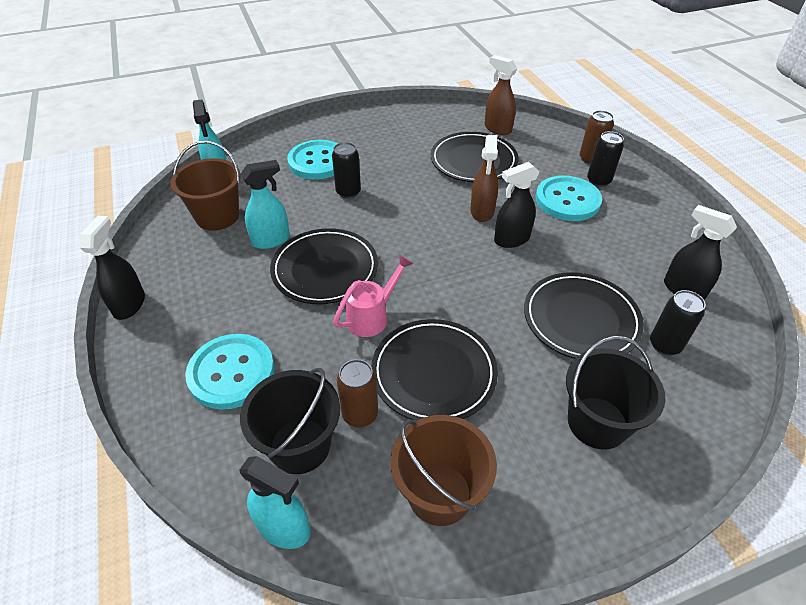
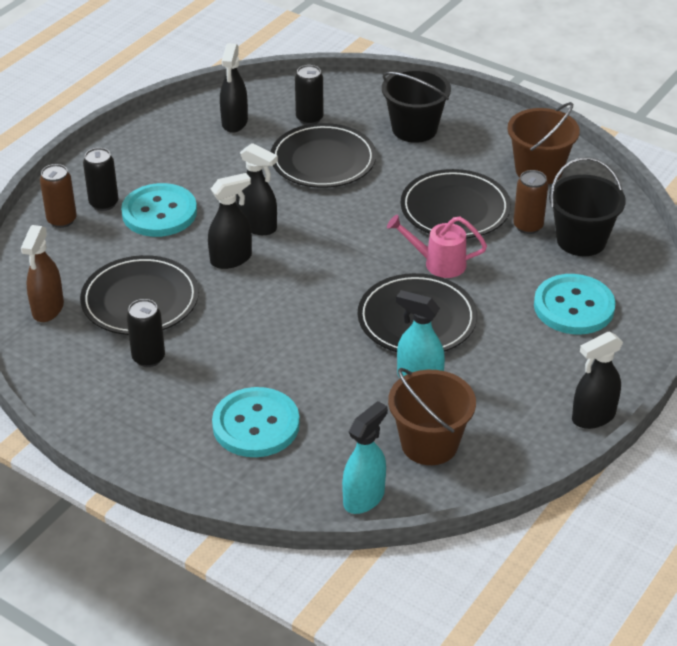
camera: 125 degrees left, 5 degrees down
(284, 528) = (633, 218): turquoise spray bottle -> none
(348, 192) = (289, 366): black can -> black can (148, 358)
(482, 211) = (231, 259): brown spray bottle -> black spray bottle

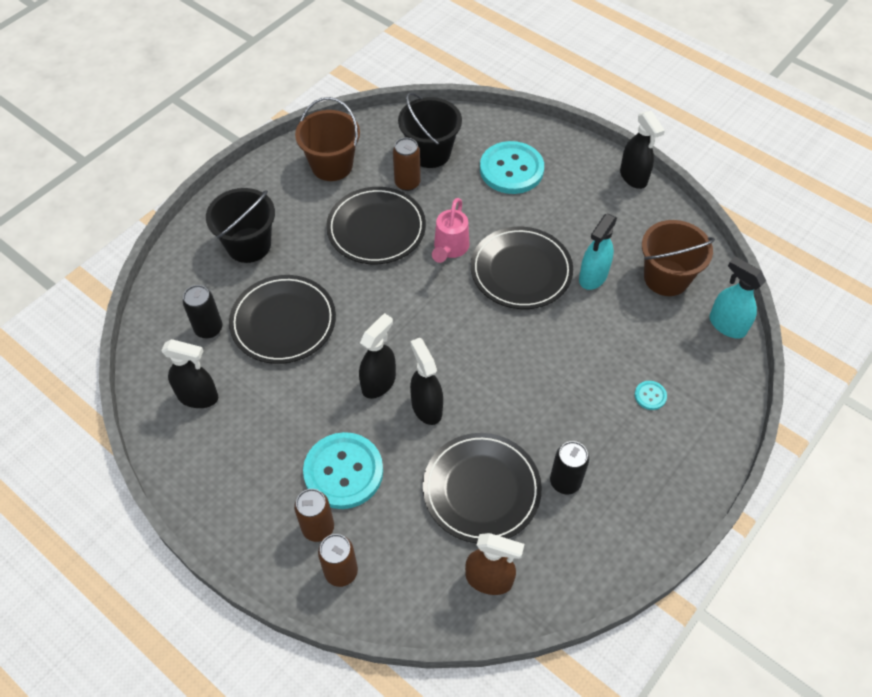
camera: 85 degrees left, 15 degrees up
(104, 203) = (318, 528): black can -> brown can
(256, 425) = (650, 396): turquoise button -> turquoise button, size x0.42

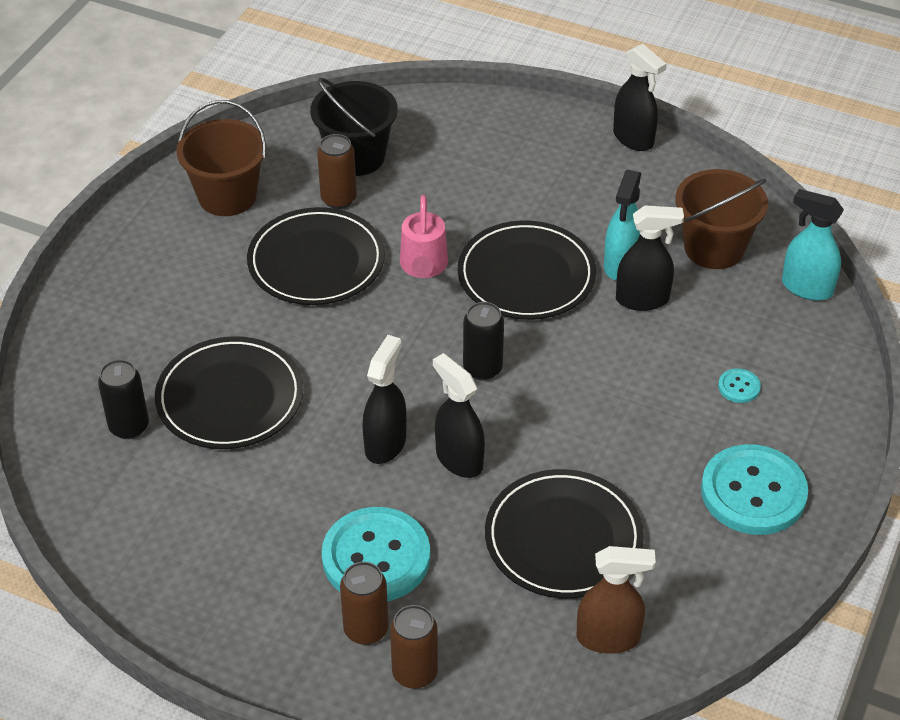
camera: 15 degrees left, 10 degrees down
(198, 397) = (145, 511): black spray bottle -> black spray bottle (642, 299)
(249, 245) = (147, 314): black bucket -> none
(511, 169) = (472, 158): turquoise button -> turquoise button (753, 492)
(565, 481) = (666, 506): black can -> black can (482, 368)

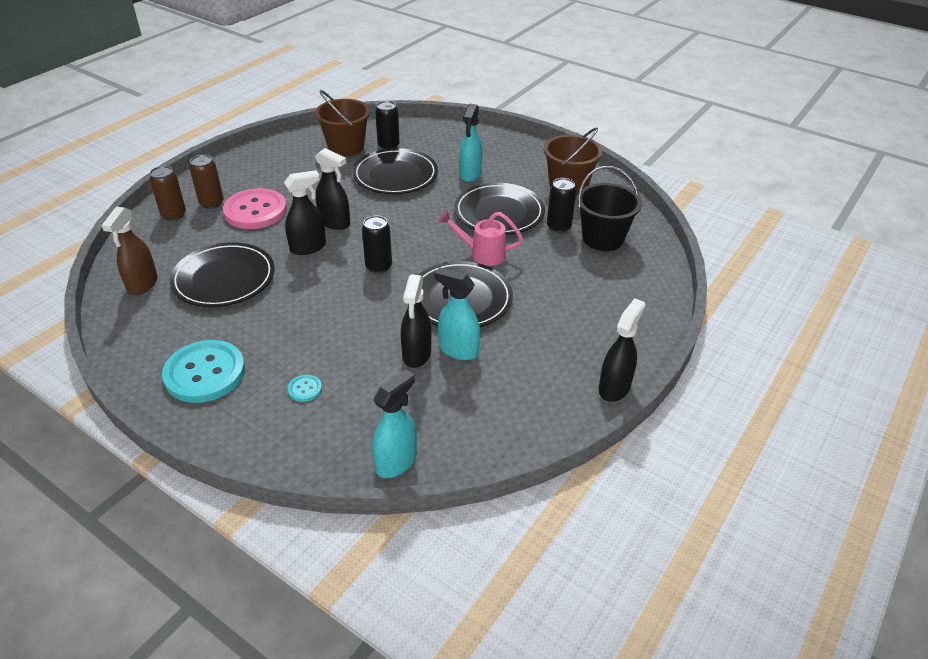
camera: 100 degrees right, 5 degrees down
(211, 307) = (470, 174): none -> turquoise spray bottle
(338, 199) = (558, 227): brown can -> black can
(376, 557) = (255, 211): turquoise button -> pink button
(633, 139) = (614, 388): black spray bottle -> black spray bottle turned 150 degrees clockwise
(714, 248) = (462, 410): brown bucket -> brown bucket (346, 147)

